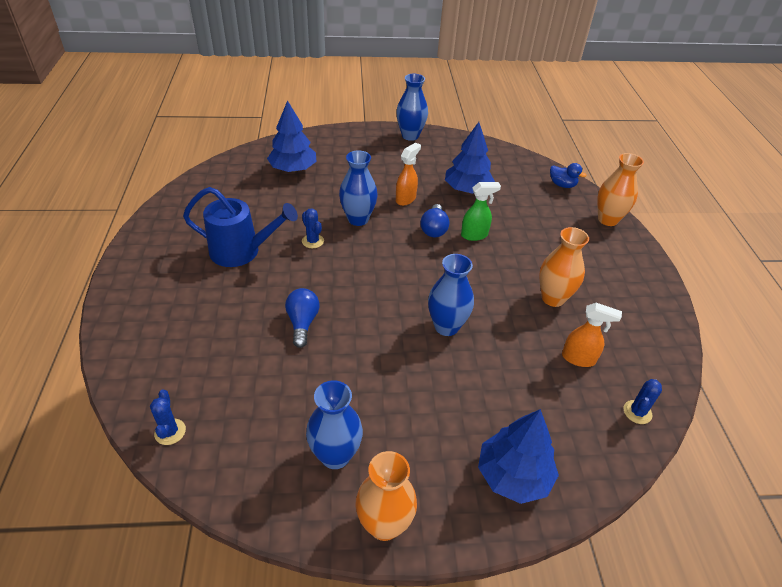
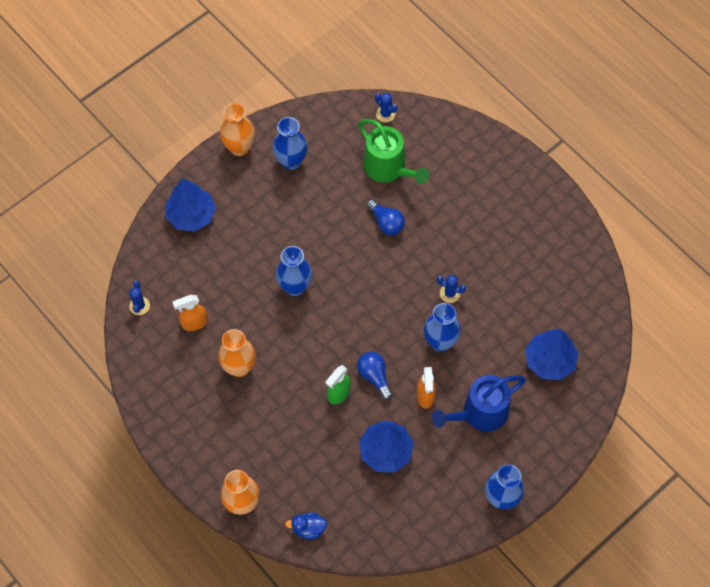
camera: 145 degrees right, 20 degrees up
(240, 369) = (388, 168): none -> green watering can
(241, 251) = (486, 247): blue watering can -> blue watering can (479, 413)

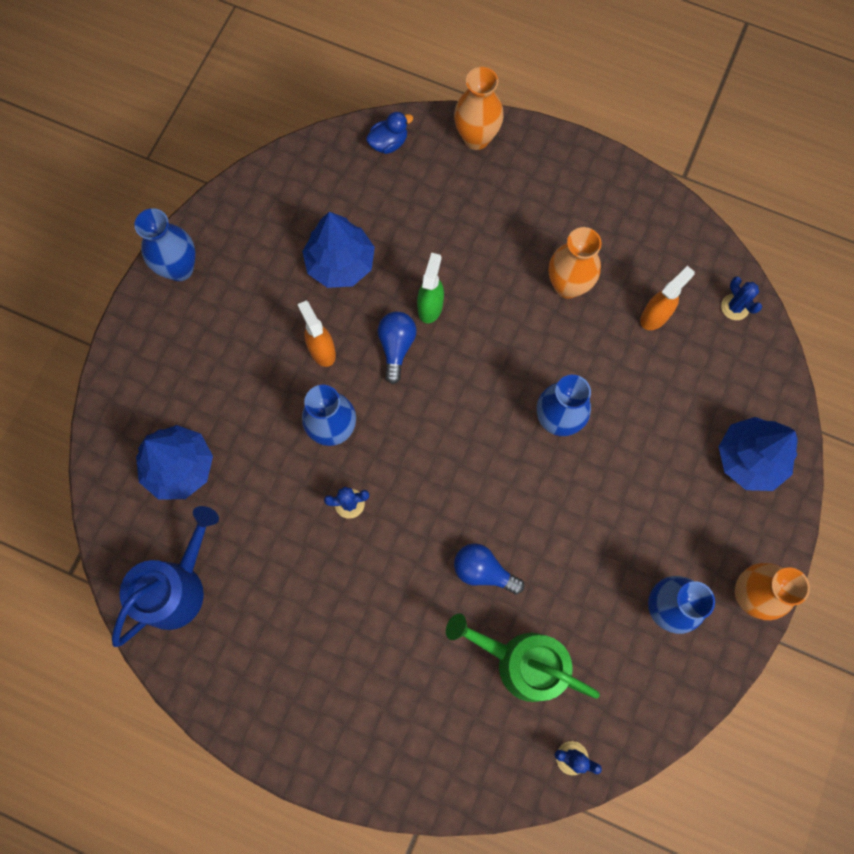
camera: 155 degrees right, 10 degrees up
(374, 376) = (396, 347): blue light bulb -> blue light bulb turned 120 degrees counterclockwise
(479, 413) = (245, 358): blue watering can -> blue watering can (177, 587)

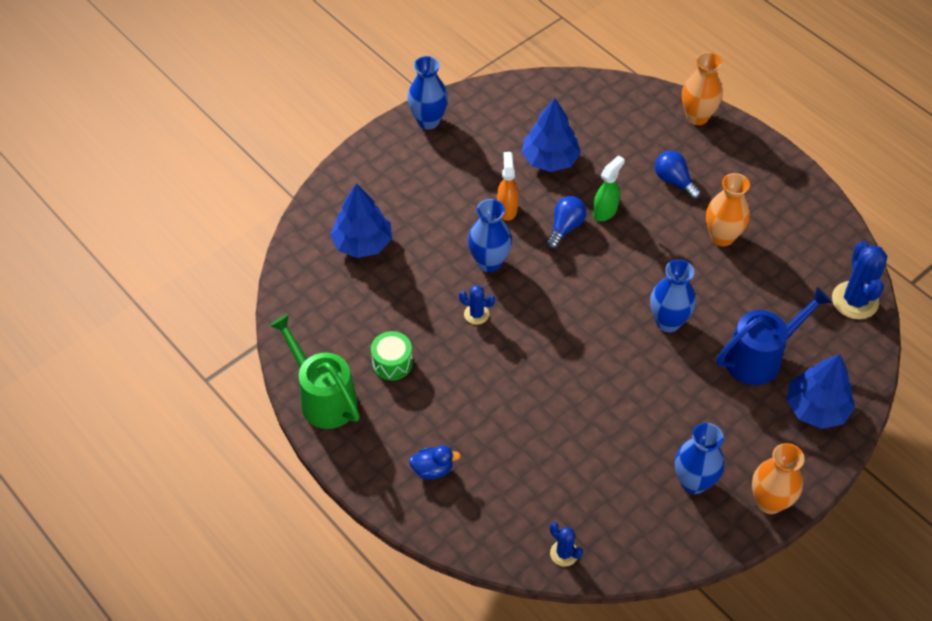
camera: 25 degrees right, 20 degrees down
(177, 587) = (320, 317): blue watering can -> blue watering can (760, 357)
(285, 609) = (392, 363): none -> green drum
(388, 143) = (626, 97): blue duck -> blue duck (433, 469)
(483, 571) = (557, 399): blue light bulb -> blue light bulb (674, 181)
(521, 662) = (556, 471): green watering can -> green watering can (323, 398)
(655, 316) = (784, 282): orange spray bottle -> none
(735, 307) = (855, 300): blue cactus -> blue cactus, size x1.85

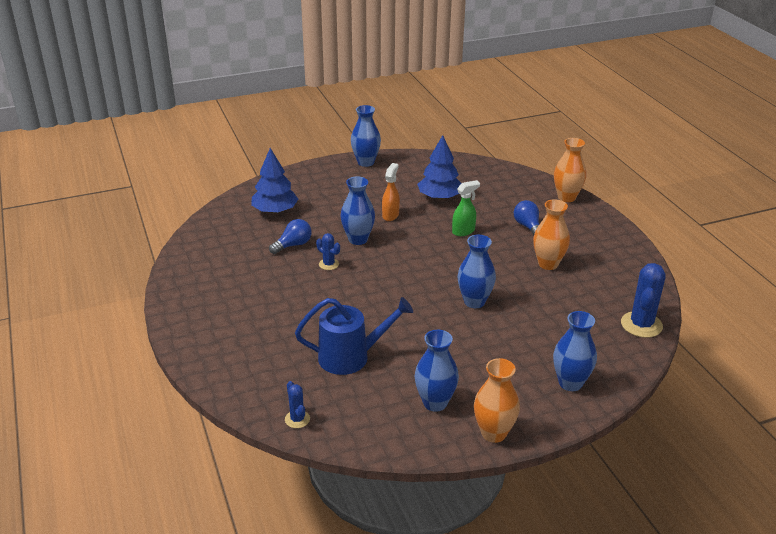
camera: 20 degrees right, 20 degrees down
(323, 398) = (185, 283): green watering can -> none
(392, 363) = (248, 276): green drum -> none
(433, 469) = (232, 341): blue duck -> none
(565, 228) = (427, 233): blue light bulb -> blue light bulb (293, 245)
(760, 357) = (538, 340): blue watering can -> blue watering can (351, 357)
(816, 408) = (570, 383): blue tree -> blue vase

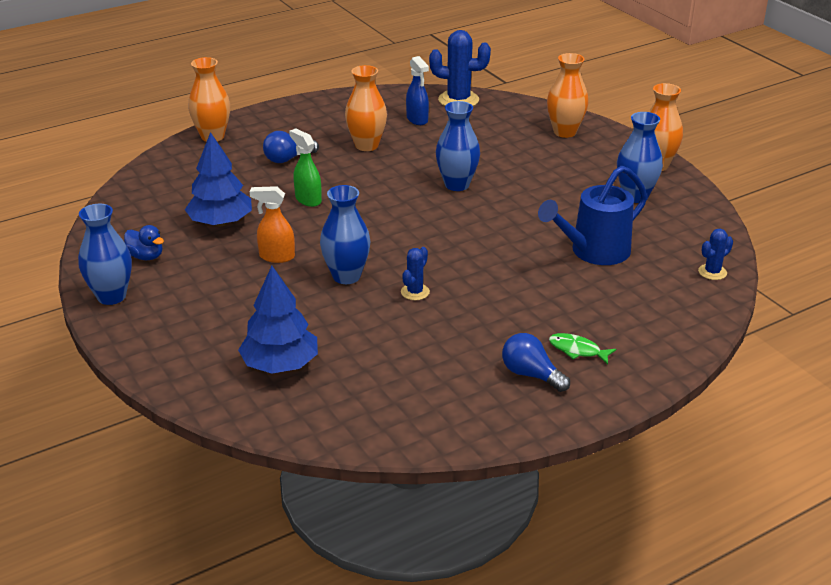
camera: 100 degrees left, 0 degrees up
(232, 323) = (577, 350): none -> green fish
(293, 245) = (375, 330): blue light bulb -> blue light bulb (531, 375)
(351, 357) = (594, 252): blue watering can -> blue watering can turned 105 degrees counterclockwise
(405, 172) = (146, 256): none -> blue duck
(570, 383) = (565, 132): blue vase -> orange vase
(597, 295) = (417, 119): none -> blue spray bottle

